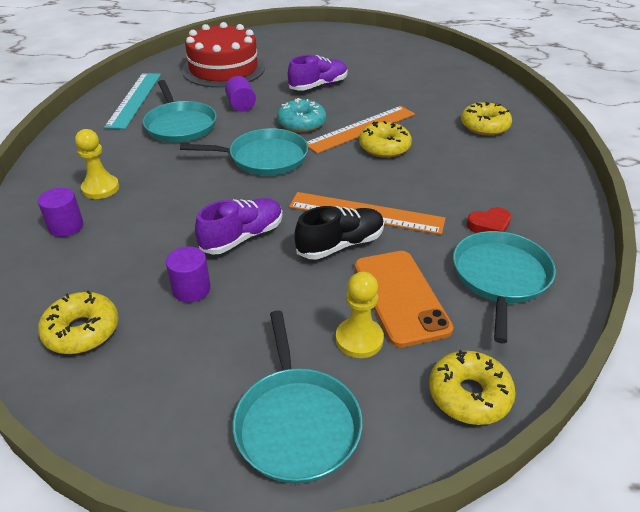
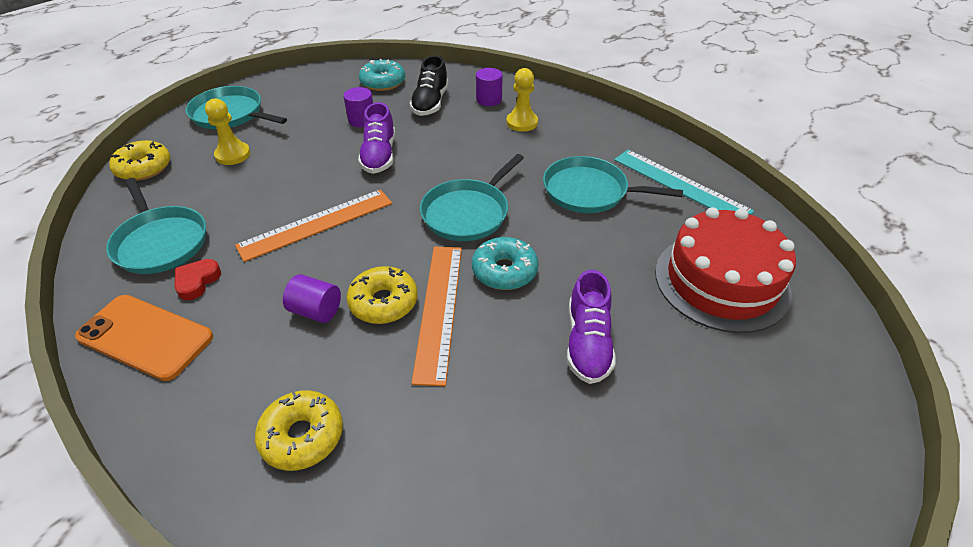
camera: 130 degrees right, 5 degrees up
(82, 331) = (383, 82): yellow donut -> turquoise donut
(241, 105) = (595, 248): purple cylinder -> purple cylinder (316, 311)
(340, 245) = (306, 191): black shoe -> black shoe (430, 103)
(400, 297) = (228, 187): orange phone -> orange phone (145, 337)

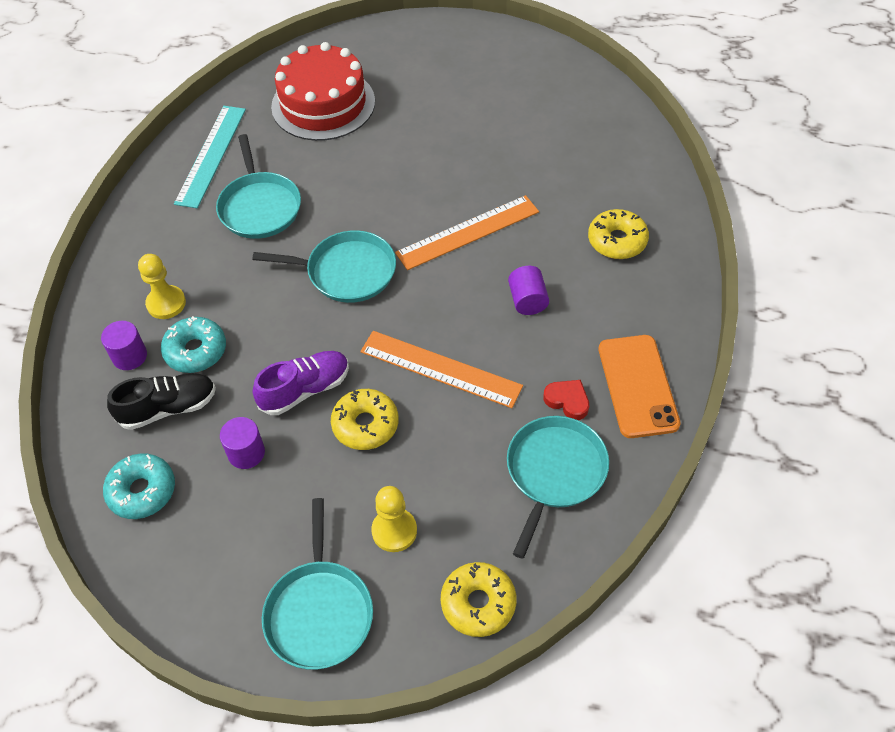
camera: 120 degrees left, 10 degrees up
(197, 281) = (567, 401): red heart -> red heart turned 135 degrees counterclockwise
(383, 302) = (487, 267): yellow donut -> yellow donut (365, 425)
(504, 271) = (400, 216): turquoise donut -> turquoise donut (196, 351)
(587, 343) = (434, 147): purple shoe -> none

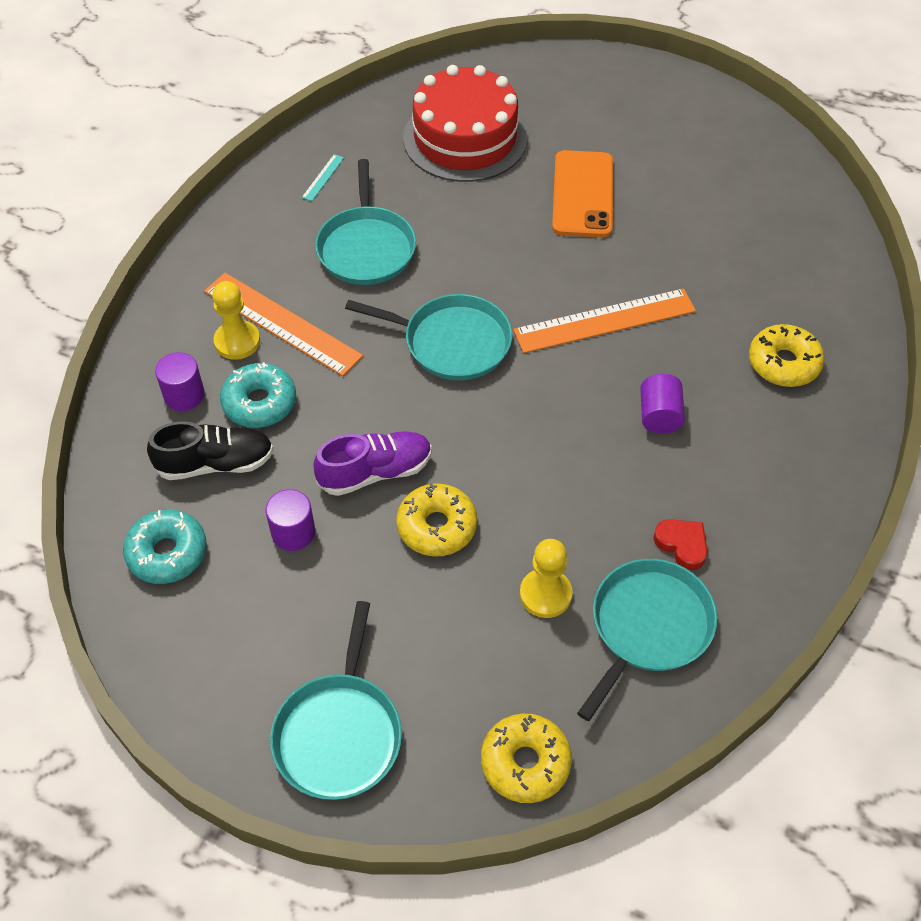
camera: 10 degrees right, 0 degrees up
(211, 155) = (323, 177): turquoise ruler -> turquoise ruler, size x0.41
(394, 531) = (445, 657): yellow pawn -> yellow pawn (545, 594)
(440, 368) = (538, 477): orange ruler -> orange ruler (282, 323)
(637, 386) = (771, 543): orange phone -> orange phone (582, 194)

